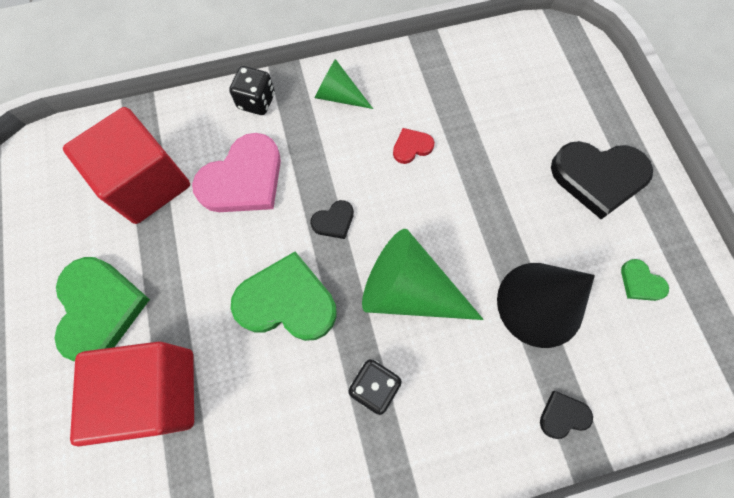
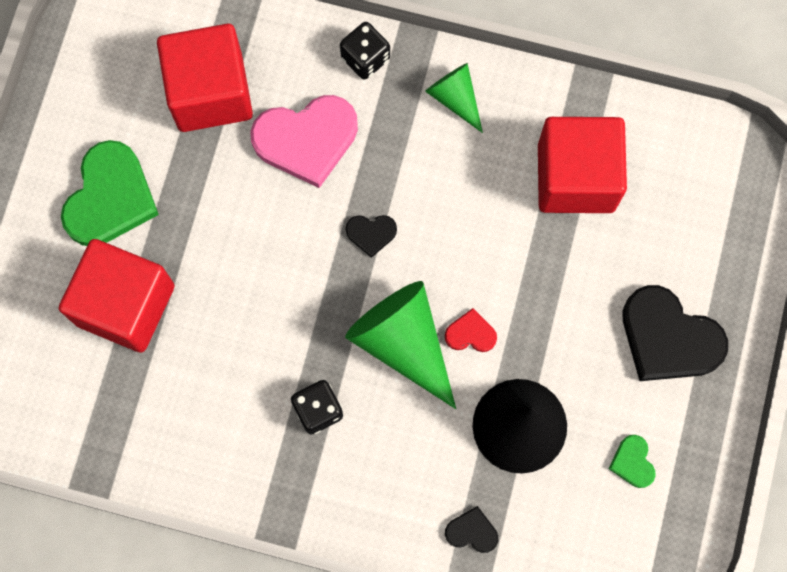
camera: 30 degrees right, 5 degrees up
(287, 301) = (282, 288): green heart -> none
(411, 147) = (496, 198): red heart -> red heart (470, 333)
(458, 104) = (576, 177): none -> red cube

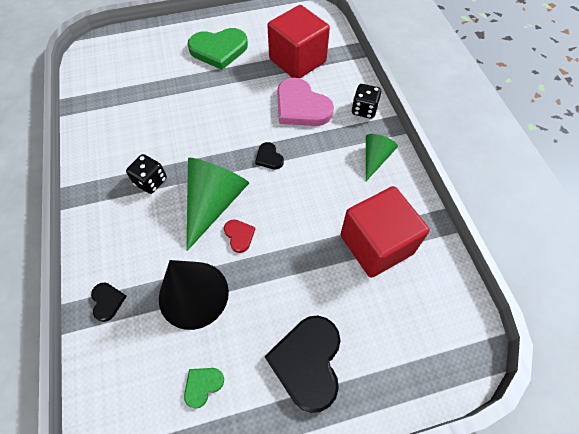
camera: 60 degrees right, 15 degrees down
(125, 305) = (167, 78): red cube -> none

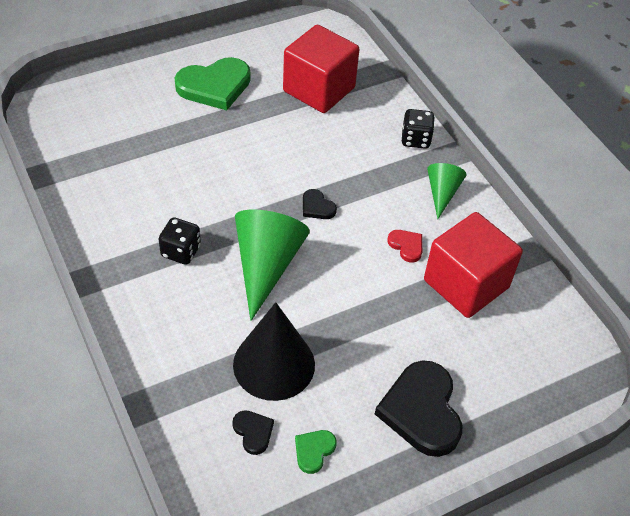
camera: 15 degrees left, 10 degrees down
(107, 301) = (175, 386): black heart -> black heart (253, 432)
(239, 236) = (307, 296): red heart -> red heart (406, 246)
(301, 107) = (339, 144): pink heart -> none

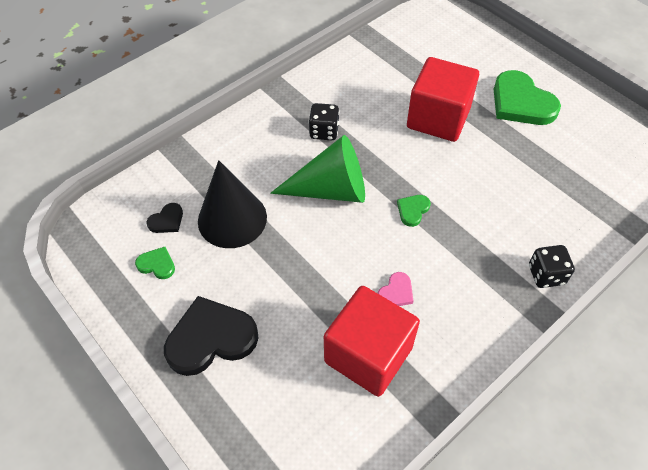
camera: 80 degrees right, 5 degrees up
(317, 207) = (412, 210): black heart -> green heart
(319, 89) = (567, 178): red cube -> red cube (438, 118)
(406, 246) = (396, 292): red heart -> pink heart
(442, 193) = (481, 313): green cone -> none

